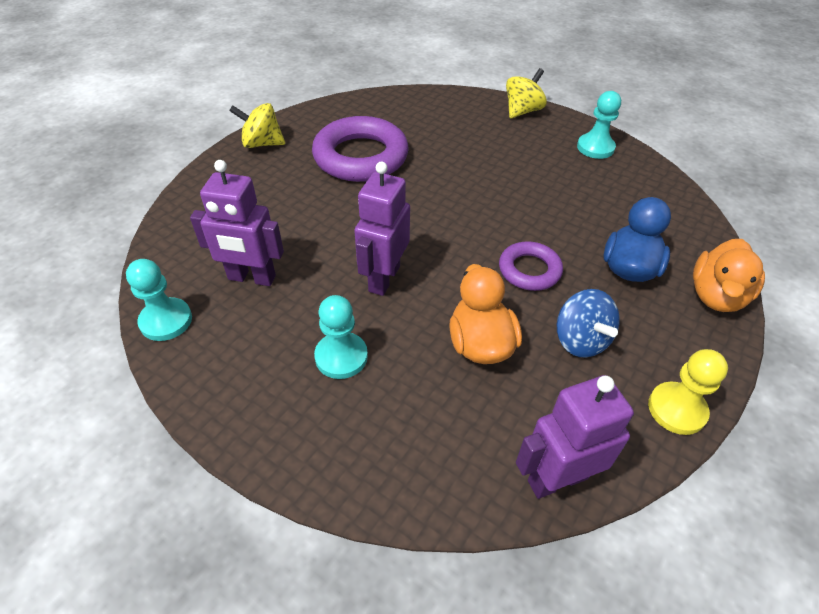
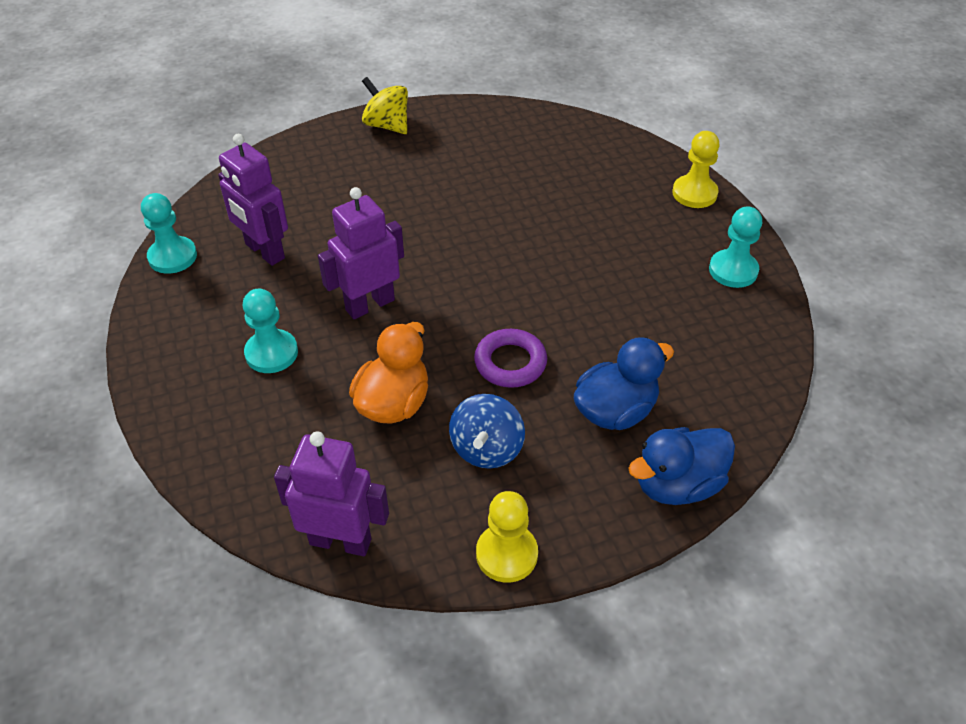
camera: 35 degrees right, 0 degrees up
(361, 157) = (465, 176): purple ring -> none
(522, 111) = (694, 193): yellow spinning top -> yellow pawn
(716, 296) = (677, 484): orange duck -> blue duck

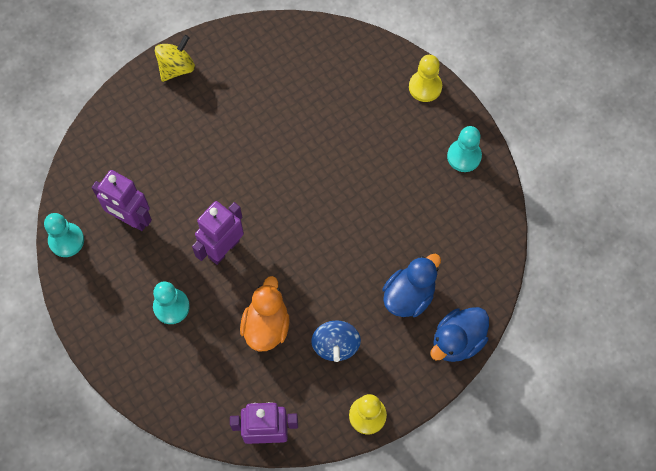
camera: 15 degrees left, 20 degrees up
(387, 125) = (177, 68): yellow spinning top -> yellow spinning top turned 105 degrees clockwise
(510, 362) = (332, 274): purple ring -> none

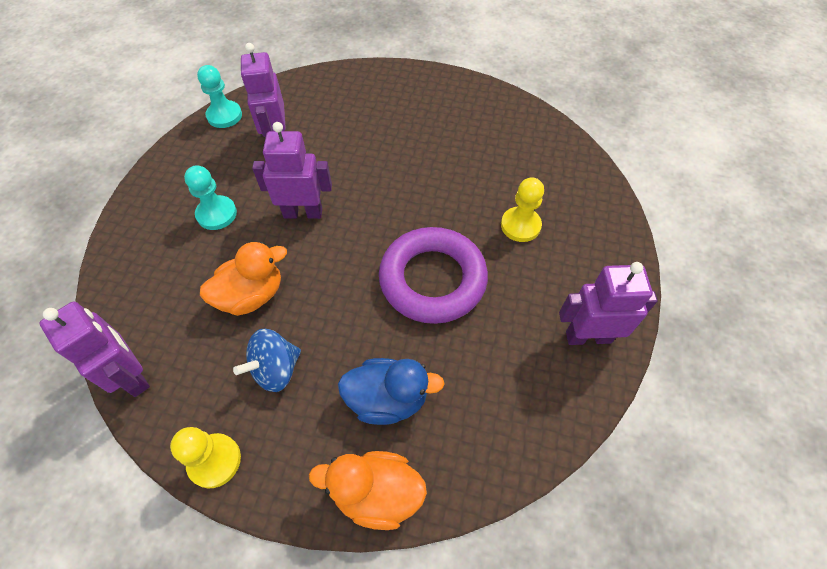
camera: 50 degrees right, 10 degrees down
(177, 68) = (433, 84): yellow spinning top -> none
(351, 209) = (432, 279): none -> purple ring
(425, 87) = (616, 251): yellow pawn -> yellow pawn (520, 225)
(457, 341) = (376, 493): blue duck -> orange duck
(464, 156) = (588, 336): turquoise pawn -> purple robot

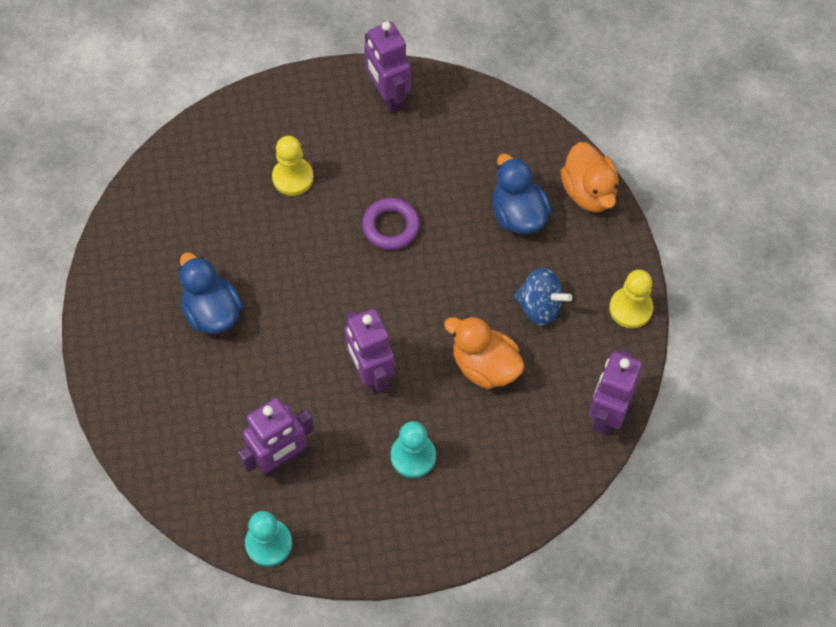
camera: 115 degrees left, 5 degrees up
(418, 138) = (212, 312): none -> blue duck
(432, 279) = (391, 226): purple ring -> purple ring, size x0.55

